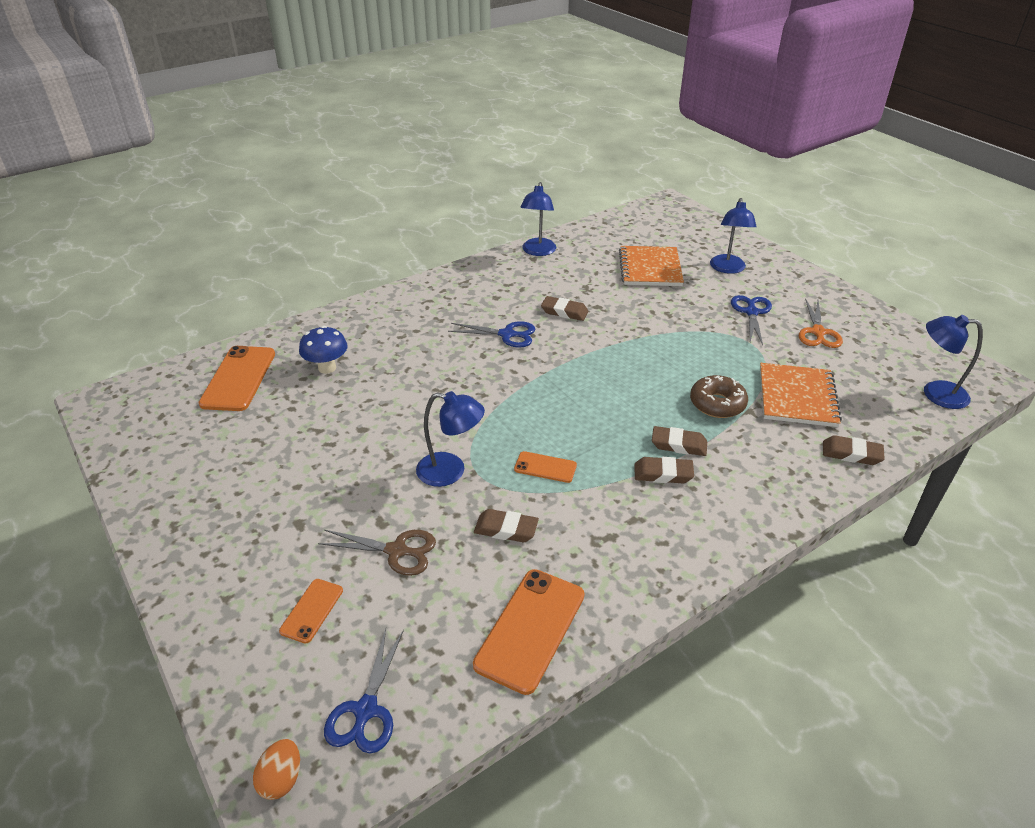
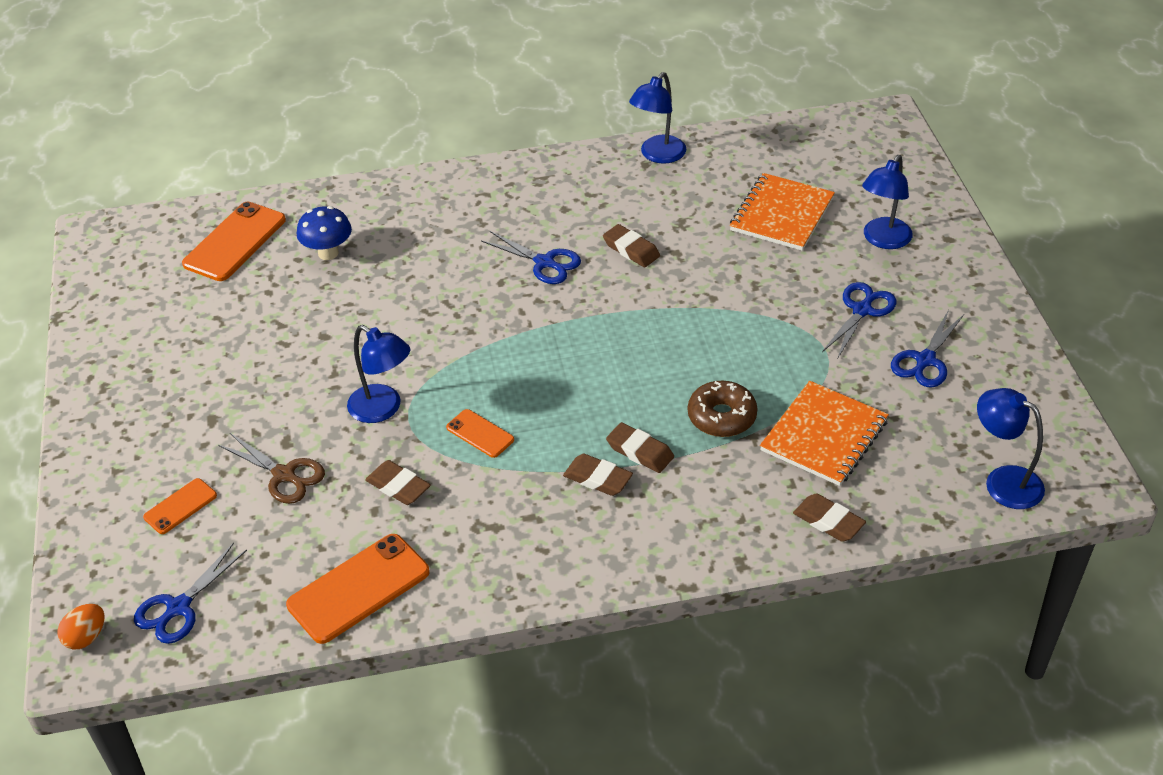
camera: 25 degrees right, 5 degrees up
(818, 332) = (925, 360): orange scissors -> blue scissors

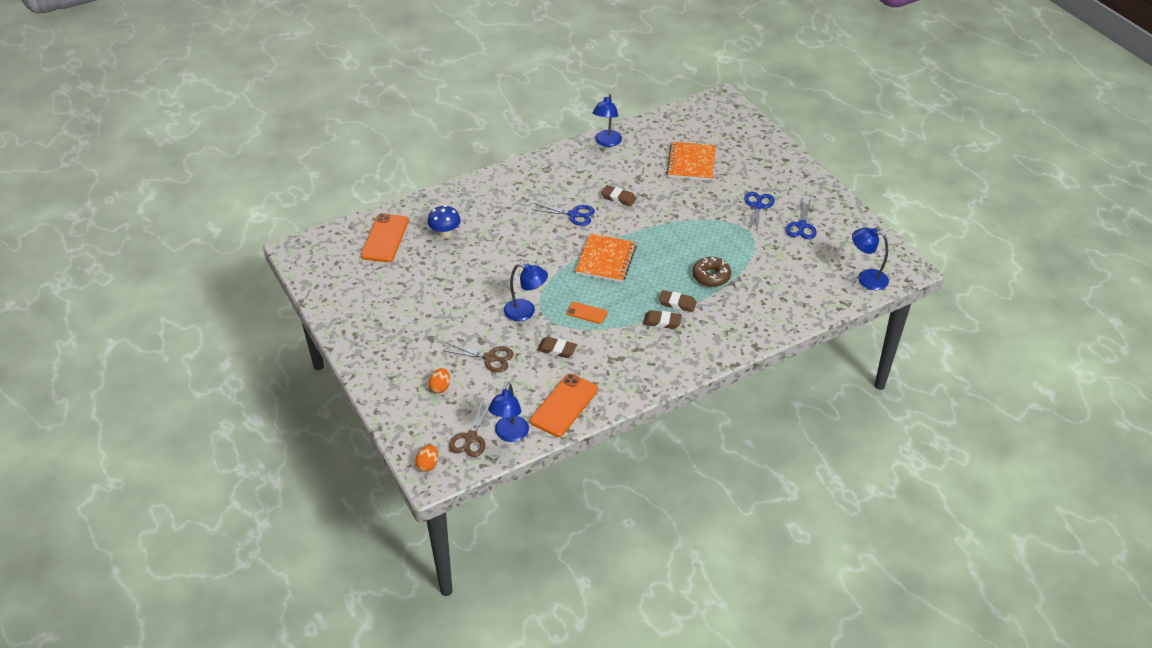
camera: 20 degrees left, 0 degrees up
(178, 608) = (471, 438): blue scissors -> brown scissors
(180, 506) = (440, 387): orange phone -> orange egg
(824, 435) = (768, 275): orange notebook -> orange notebook (606, 260)
(828, 521) = (790, 316): brown eraser -> none
(883, 240) = (751, 167): blue lamp -> blue lamp (509, 435)

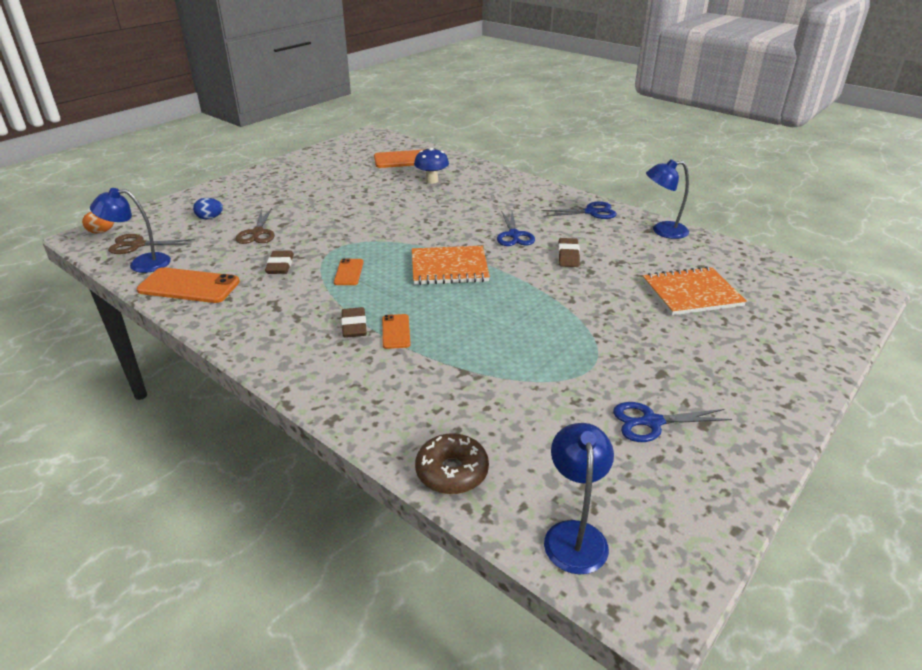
camera: 70 degrees right, 10 degrees down
(440, 387) = (210, 218): orange egg -> blue egg
(526, 312) = (335, 238): blue lamp -> none
(677, 303) = (396, 331): brown eraser -> orange phone
(711, 276) = (466, 350): brown donut -> brown donut (452, 472)
(758, 206) = (657, 367): blue scissors -> blue scissors (591, 212)

